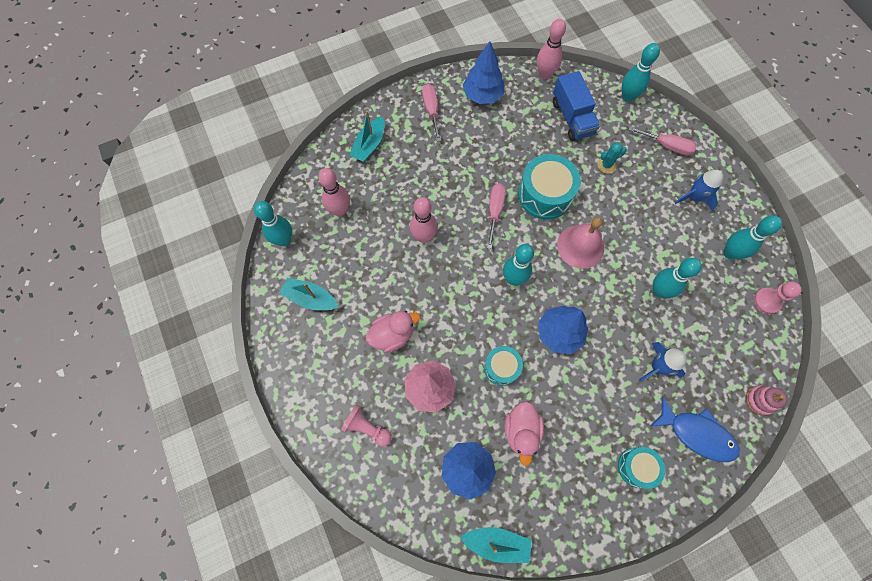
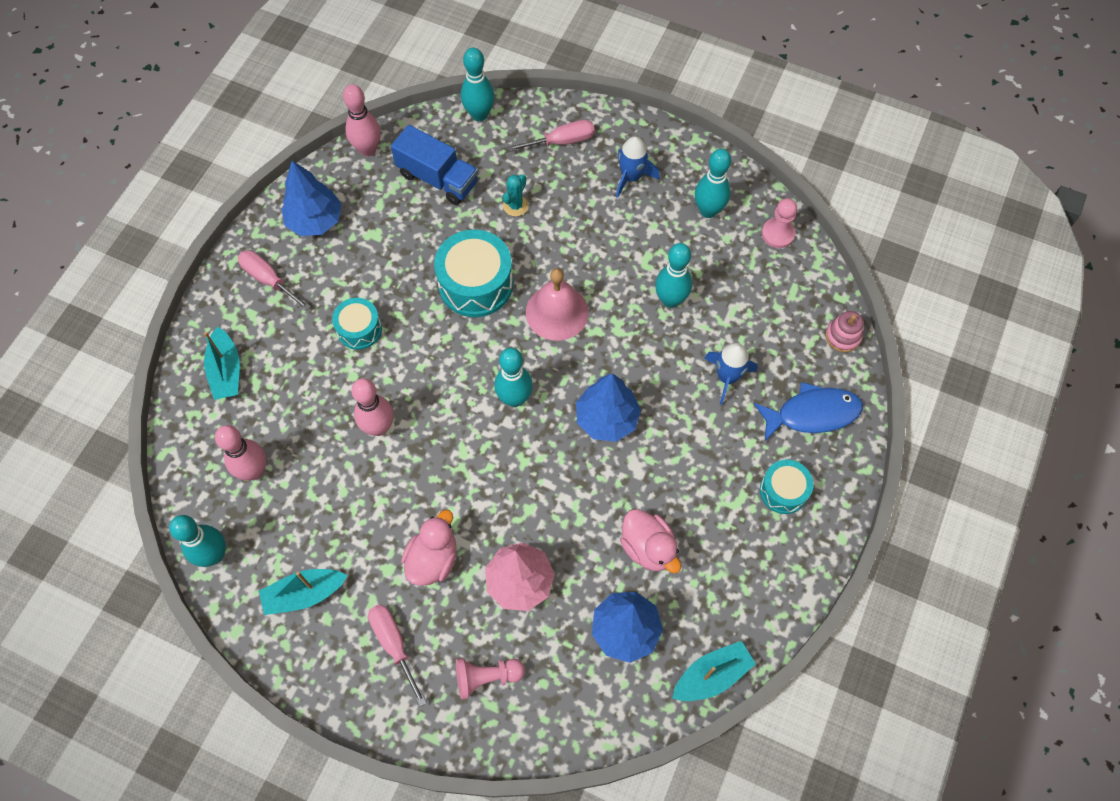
camera: 40 degrees left, 5 degrees down
(495, 211) = (436, 342): pink screwdriver -> pink screwdriver (394, 644)
(501, 367) = (577, 500): turquoise drum -> turquoise drum (359, 329)

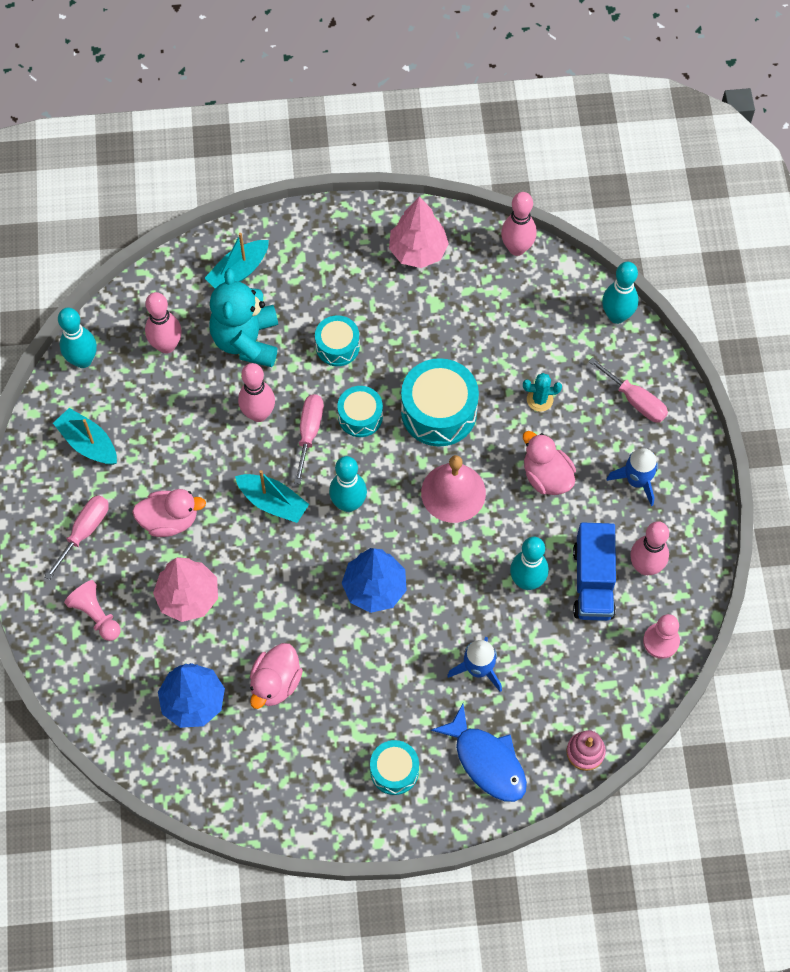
camera: 60 degrees right, 0 degrees up
(269, 280) = (339, 251): pink screwdriver -> pink screwdriver (309, 433)
(300, 400) = (246, 341): none -> turquoise teddy bear
(315, 221) = (418, 251): blue tree -> pink tree
(437, 178) = (525, 321): blue truck -> blue truck (593, 581)
(439, 346) = (360, 417): none -> turquoise drum
(587, 237) = (546, 476): none -> pink duck
(708, 211) = (645, 566): turquoise bowling pin -> pink bowling pin
(711, 675) = (192, 790): turquoise boat -> turquoise boat (273, 502)

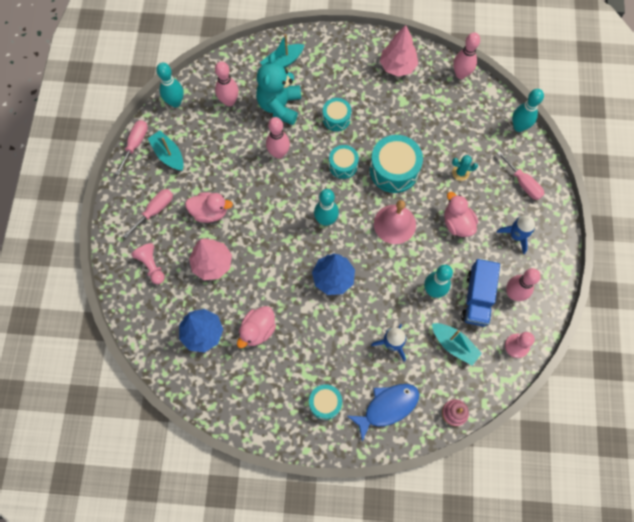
camera: 10 degrees right, 5 degrees up
(273, 502) = (277, 211): turquoise boat -> turquoise boat (454, 345)
(309, 433) = (309, 170): pink screwdriver -> pink screwdriver (135, 144)
(486, 761) = (387, 407): blue fish -> blue fish turned 90 degrees counterclockwise

